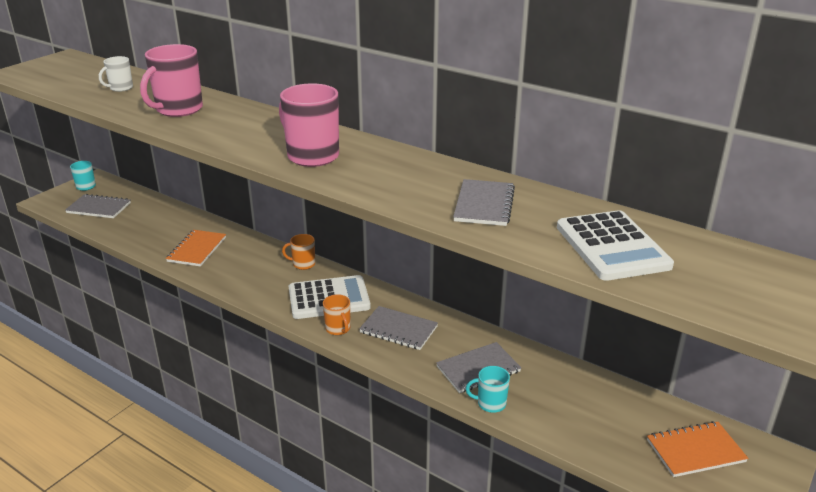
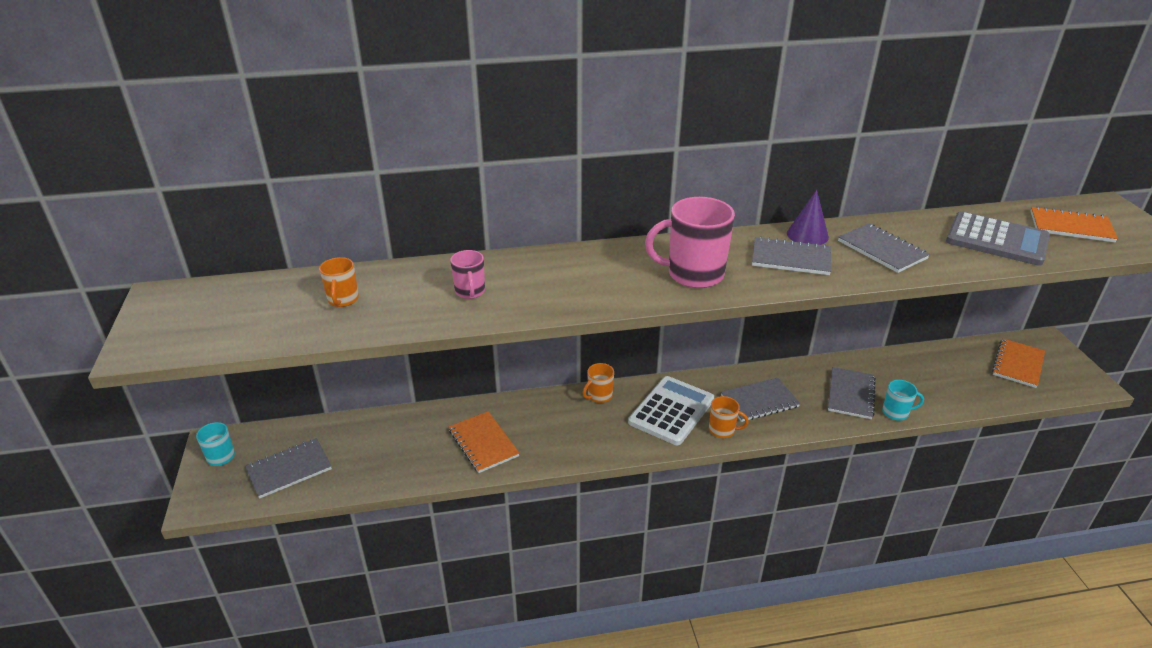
camera: 45 degrees left, 5 degrees up
(120, 88) = (343, 300): white mug -> orange mug
(178, 110) = (470, 292): pink mug -> pink mug, size x0.52
(399, 177) = (790, 258): none -> grey notebook
(451, 171) = (807, 235): none -> purple cone
(490, 403) = (896, 413): turquoise mug -> turquoise mug turned 135 degrees counterclockwise
(612, 246) = (997, 240): white calculator -> grey calculator
(728, 275) = (1071, 227): none -> orange notebook

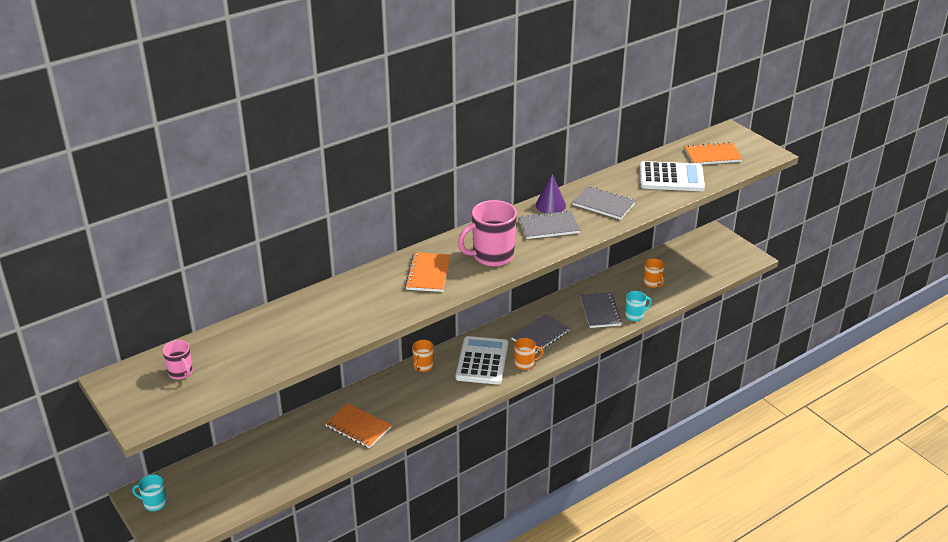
camera: 25 degrees left, 0 degrees up
(289, 469) = (220, 493): grey notebook -> none
(343, 300) = (259, 343): orange mug -> orange mug (652, 283)
(470, 292) = (347, 311): pink mug -> pink mug (181, 372)
(997, 240) = (671, 178): grey calculator -> white calculator
(1017, 364) = (700, 256): orange notebook -> orange notebook (428, 274)

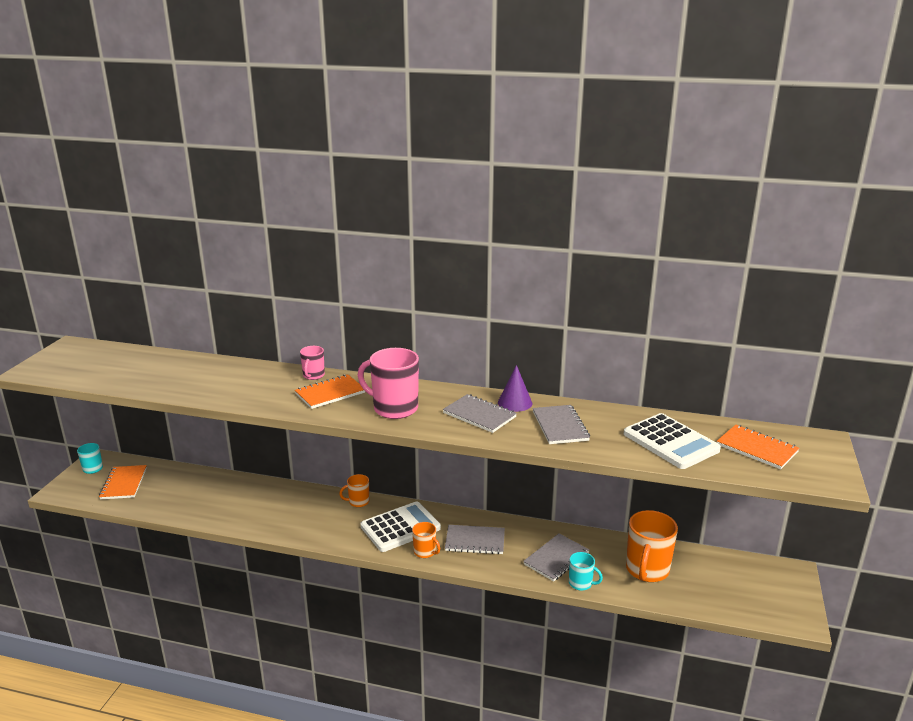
camera: 50 degrees right, 10 degrees down
(181, 372) = (98, 361): pink mug -> pink mug (313, 376)
(358, 427) = (251, 509): orange notebook -> orange notebook (124, 483)
(652, 283) = (647, 570): orange mug -> orange mug, size x1.91

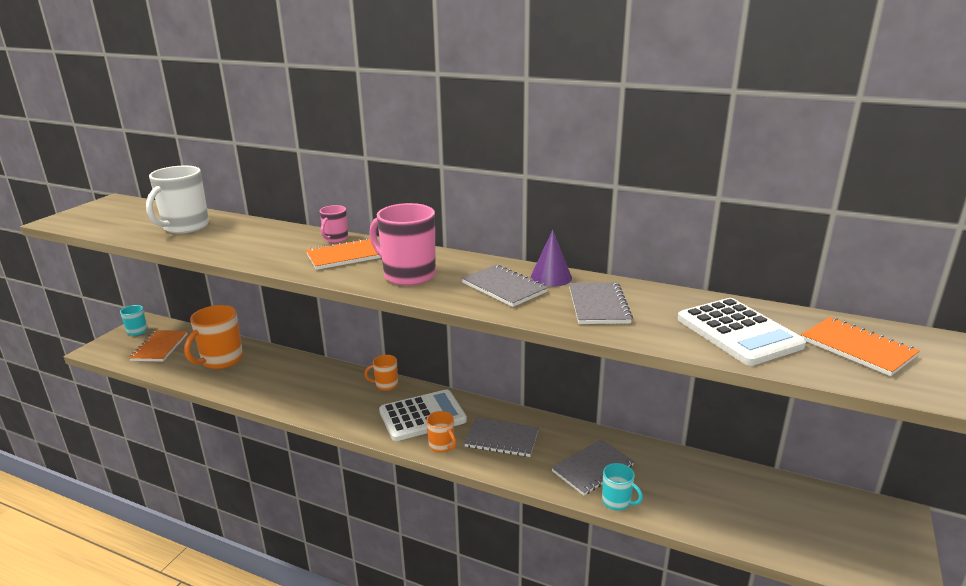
camera: 10 degrees right, 0 degrees up
(163, 371) = (185, 227): none -> white mug
(647, 570) = (703, 494): orange mug -> orange mug (221, 360)

